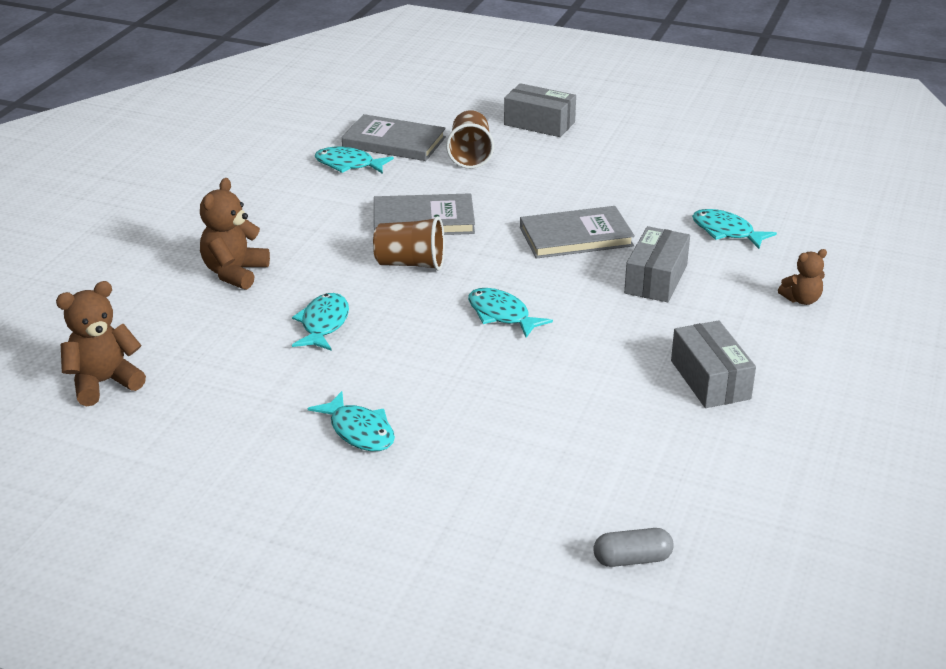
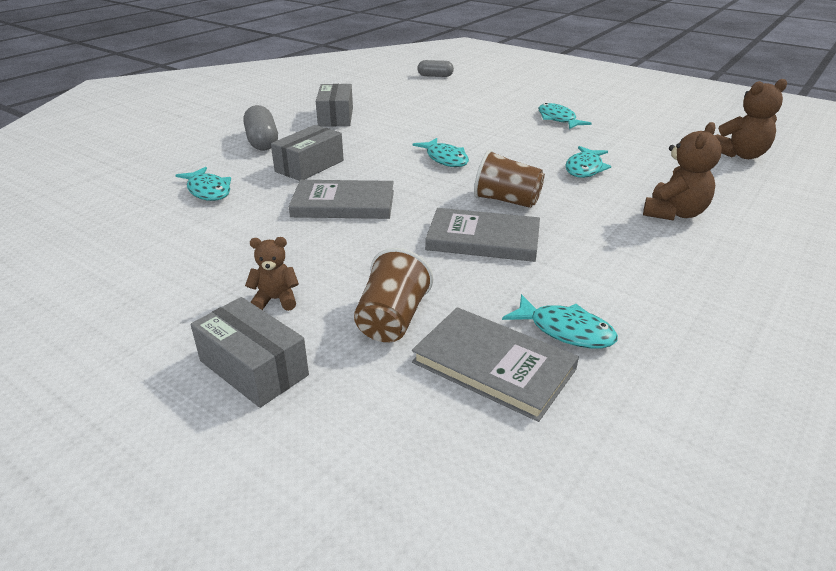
camera: 165 degrees left, 0 degrees up
(756, 310) = (262, 141): none -> grey capsule
(801, 300) = (223, 143): brown teddy bear -> brown teddy bear (276, 300)

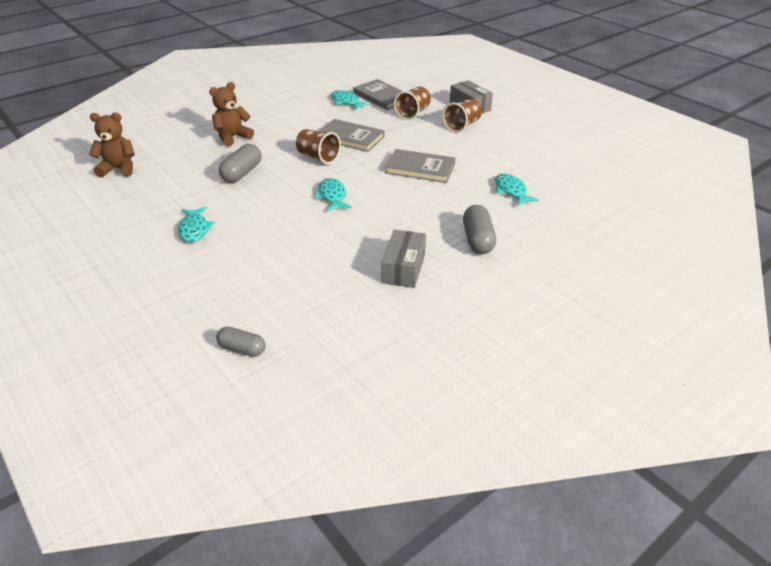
camera: 165 degrees left, 5 degrees up
(276, 300) = (462, 125): brown teddy bear -> brown cup
(309, 166) = (438, 204): grey box -> none
(585, 168) = (242, 173): turquoise fish -> grey capsule

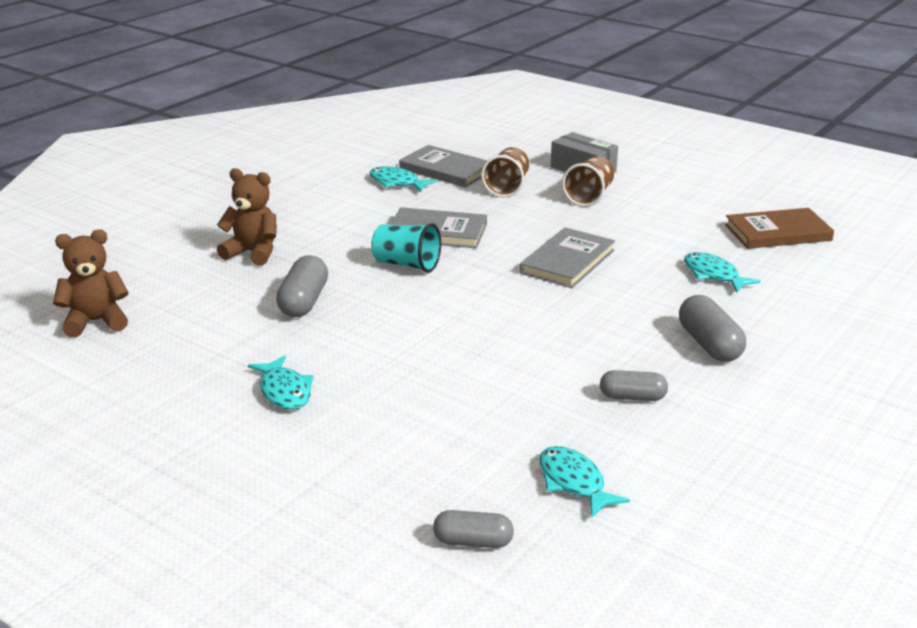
camera: 15 degrees left, 10 degrees down
(232, 137) = (253, 253): brown teddy bear -> brown teddy bear turned 75 degrees clockwise
(318, 157) = (406, 265): brown cup -> turquoise cup
(332, 196) = (464, 316): turquoise fish -> turquoise fish (574, 482)
(403, 268) = (632, 397): grey box -> grey capsule
(420, 169) = (568, 262): grey book -> grey book turned 60 degrees counterclockwise
(575, 167) = (777, 232): none -> brown book

